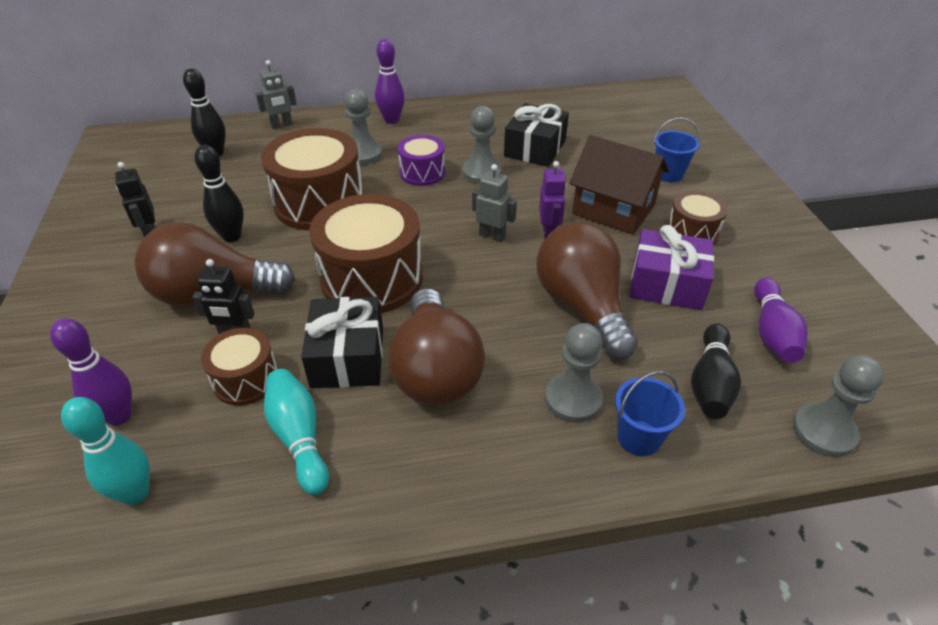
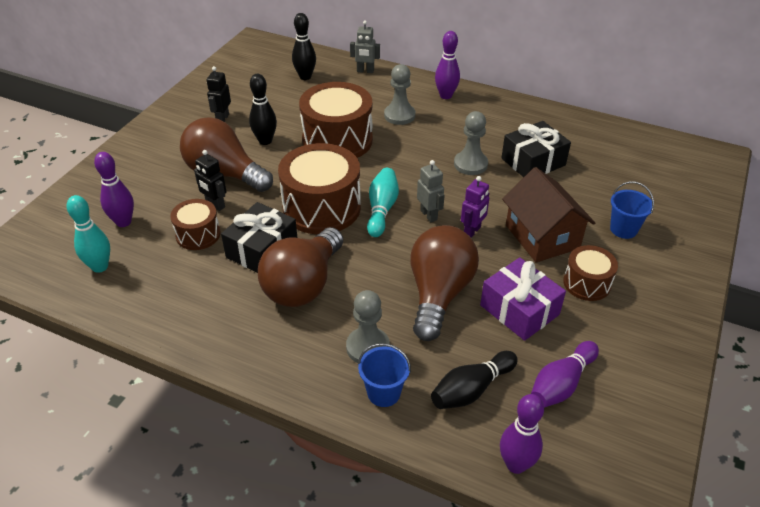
camera: 35 degrees right, 0 degrees up
(299, 437) = (196, 282): turquoise bowling pin -> turquoise bowling pin (381, 209)
(422, 173) = (427, 146): purple drum -> none
(823, 431) = (516, 464): grey pawn -> purple bowling pin

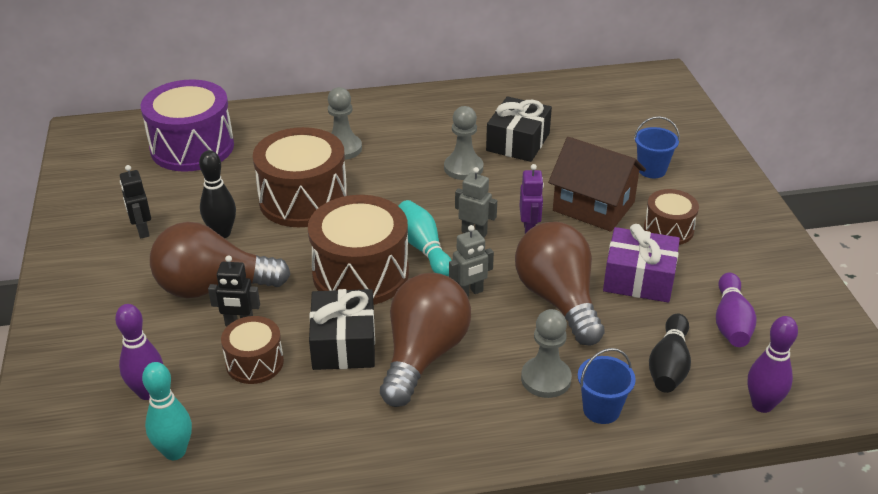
camera: 35 degrees left, 5 degrees down
(303, 284) = (423, 355): brown light bulb -> brown light bulb turned 150 degrees counterclockwise
(305, 77) = (192, 147): black bowling pin -> purple drum
(365, 71) = (255, 116): grey robot -> grey robot (469, 293)
(446, 96) = (369, 110): purple bowling pin -> none

